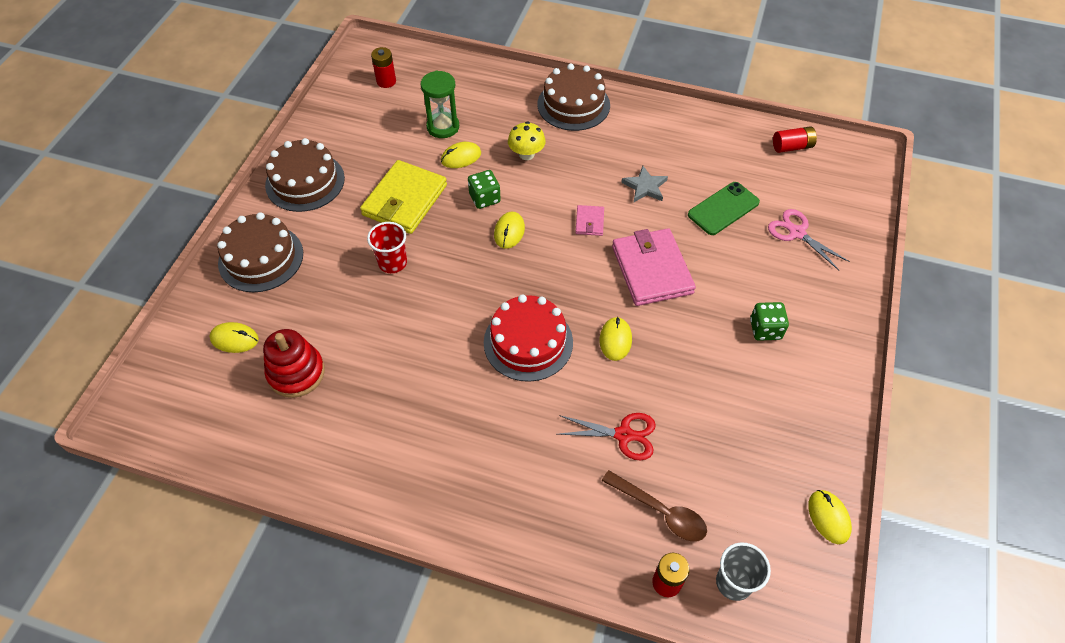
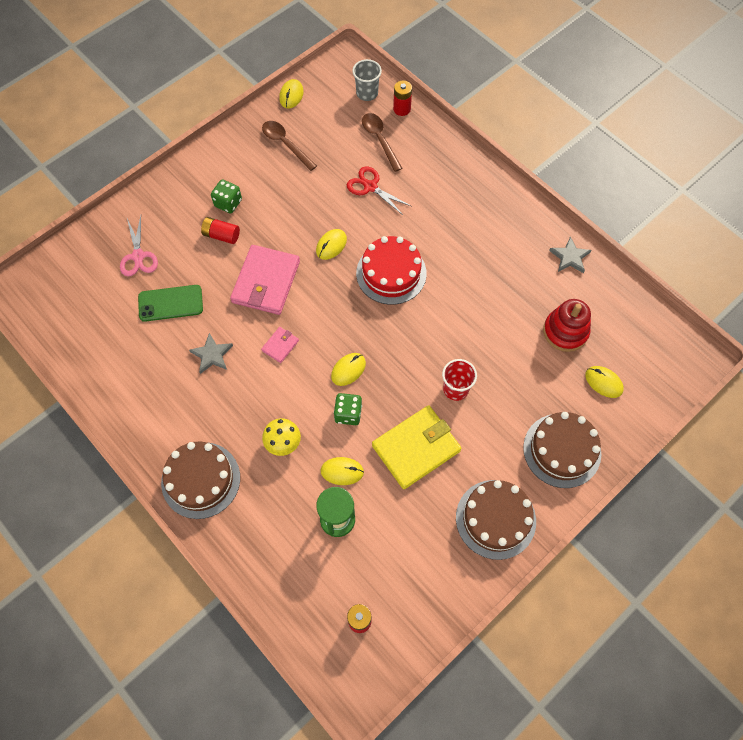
camera: 150 degrees left, 10 degrees up
(322, 468) = (569, 257): none -> grey star
(770, 438) = (285, 144): none -> brown spoon
(792, 147) = (63, 329): red battery -> red battery (221, 235)

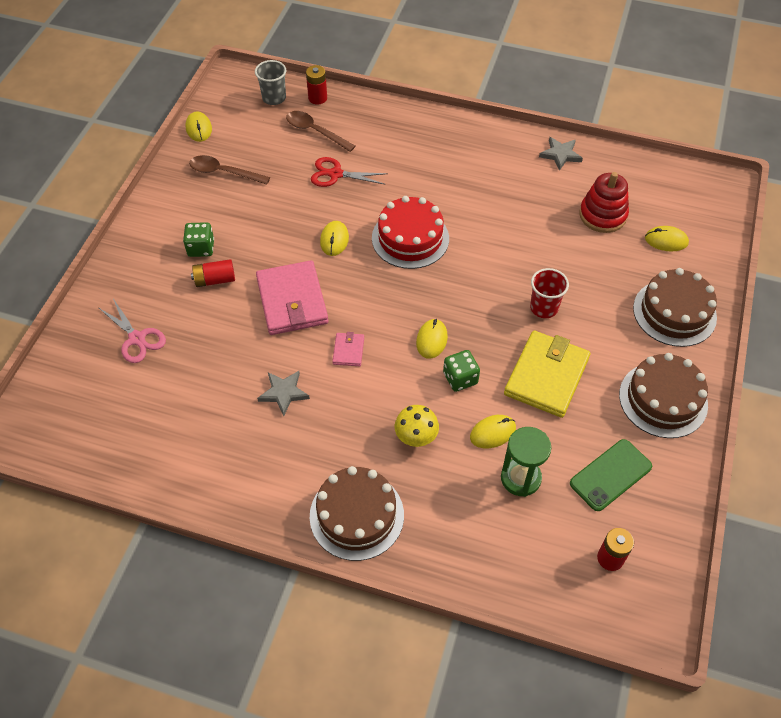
camera: 30 degrees left, 10 degrees down
(170, 303) = (204, 366): green phone -> green phone (610, 475)

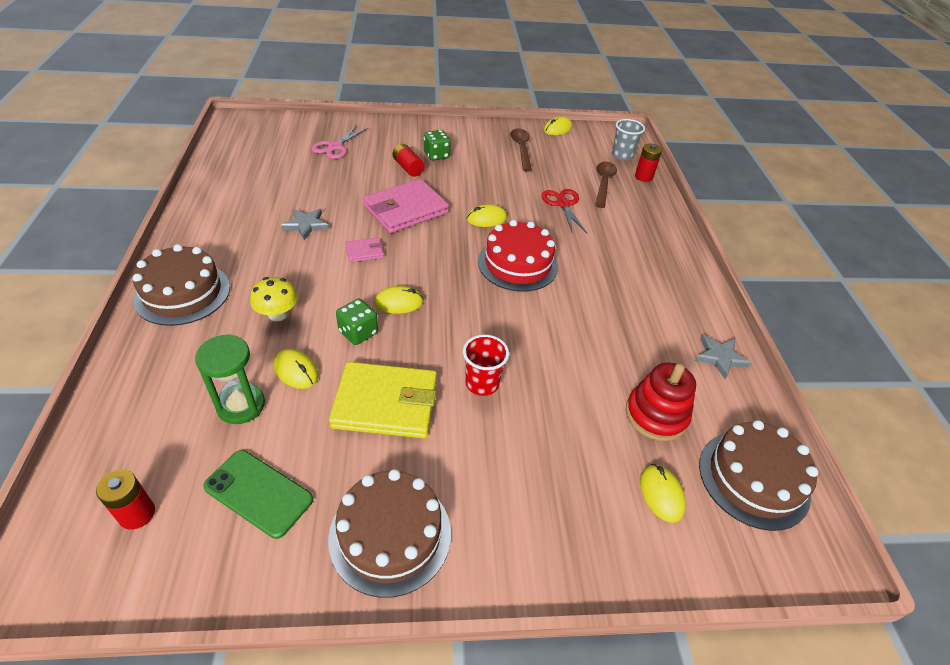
camera: 65 degrees right, 10 degrees down
(674, 312) = (542, 525): brown cake -> brown cake (753, 479)

